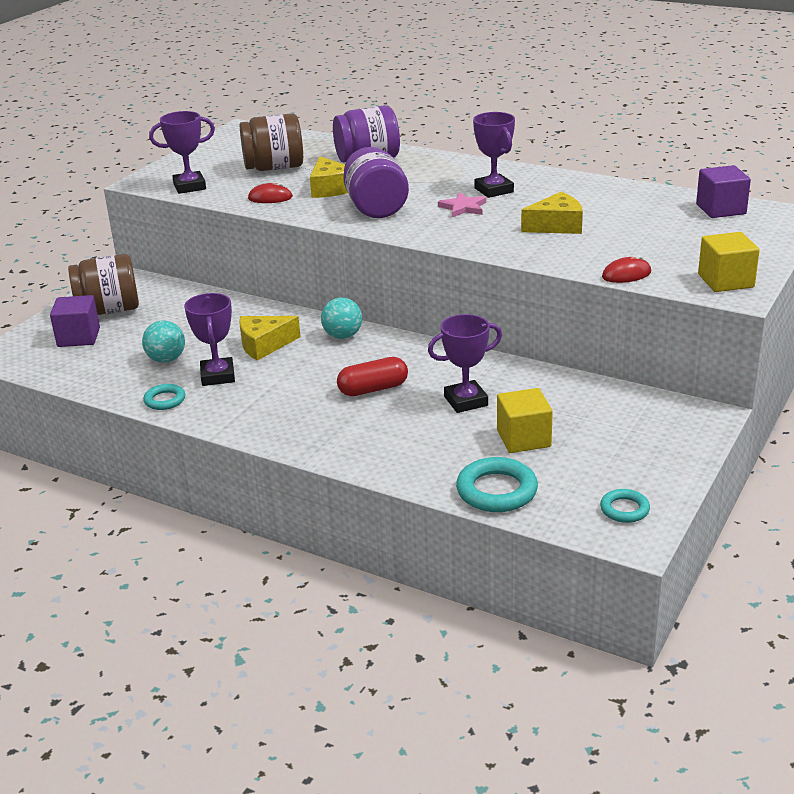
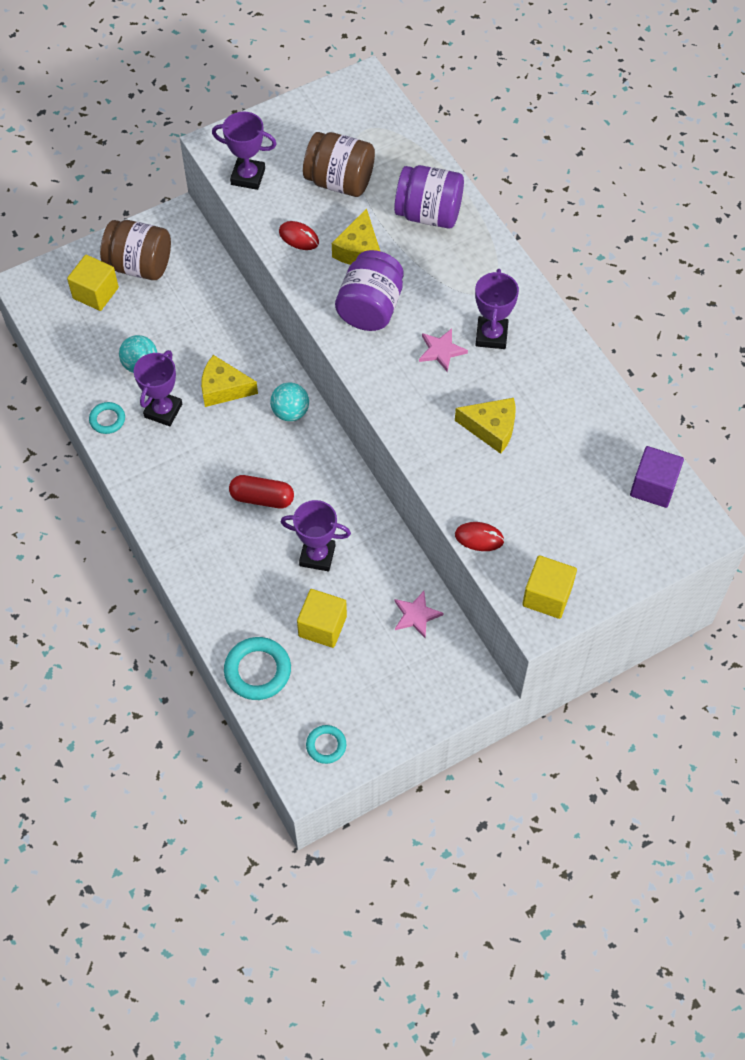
camera: 30 degrees right, 30 degrees up
(78, 337) = (95, 293): purple cube -> yellow cube
(599, 399) = (416, 615): none -> pink star

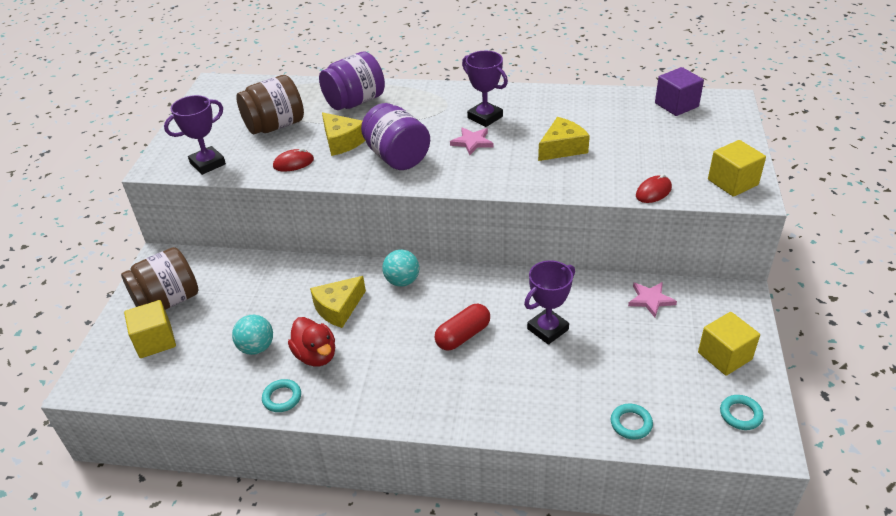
camera: 50 degrees left, 20 degrees down
(163, 410) = (316, 355): purple trophy -> red duck
(257, 671) = (631, 423): turquoise ring -> turquoise ring, size x0.59
(322, 626) = (618, 359): yellow cube -> yellow cube (724, 356)

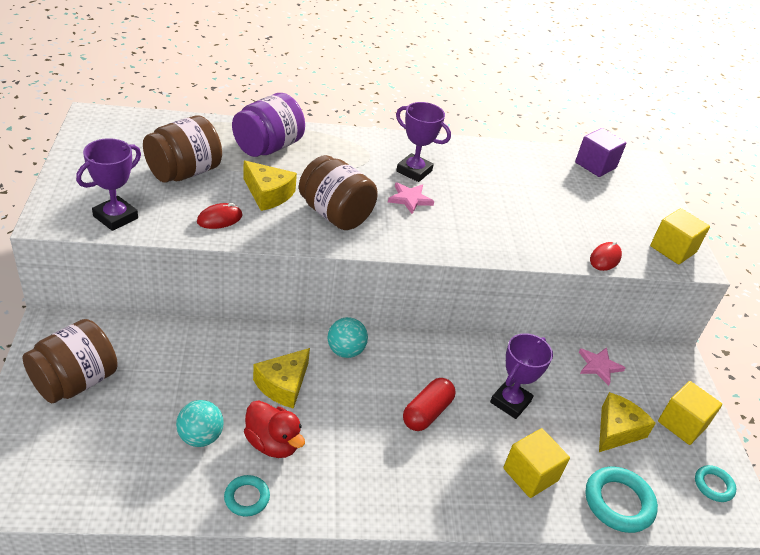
camera: 20 degrees left, 0 degrees up
(155, 341) = (72, 434): yellow cube -> yellow cube (530, 474)
(397, 157) = (335, 214): purple jar -> brown jar
(562, 148) = (503, 208): yellow cheese -> yellow cheese (617, 430)
(631, 423) = (618, 502): turquoise ring -> turquoise ring, size x1.70

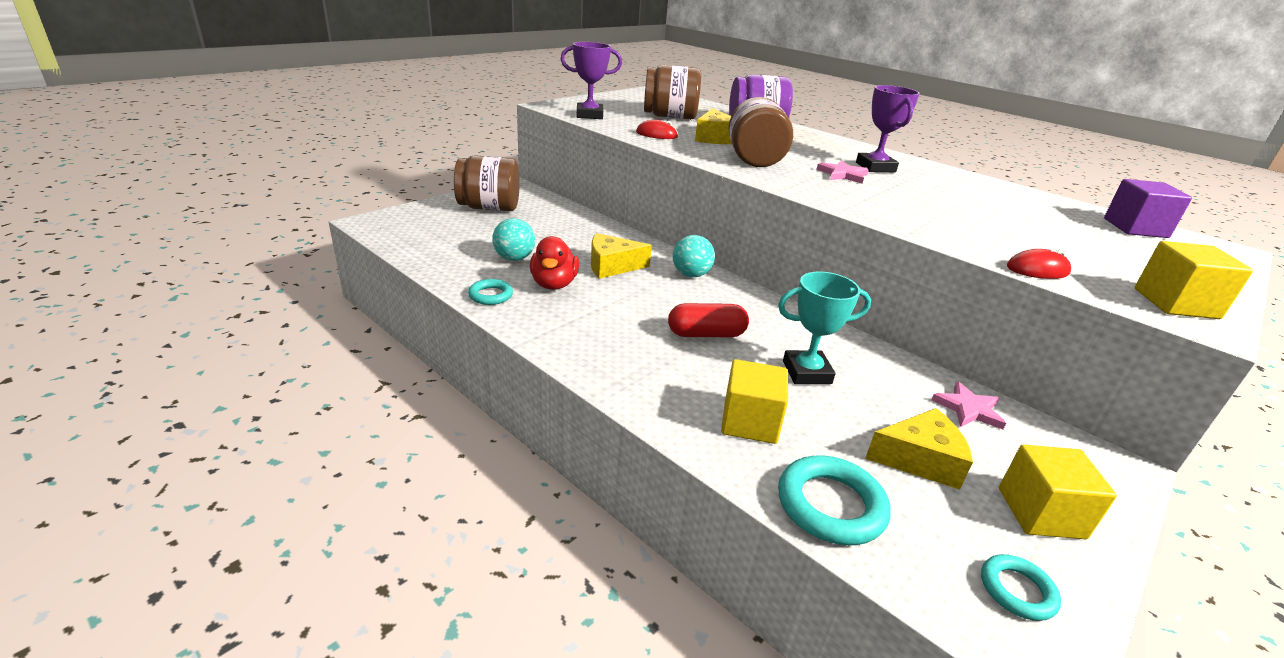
camera: 50 degrees right, 10 degrees down
(510, 402) = (807, 372): purple trophy -> turquoise trophy

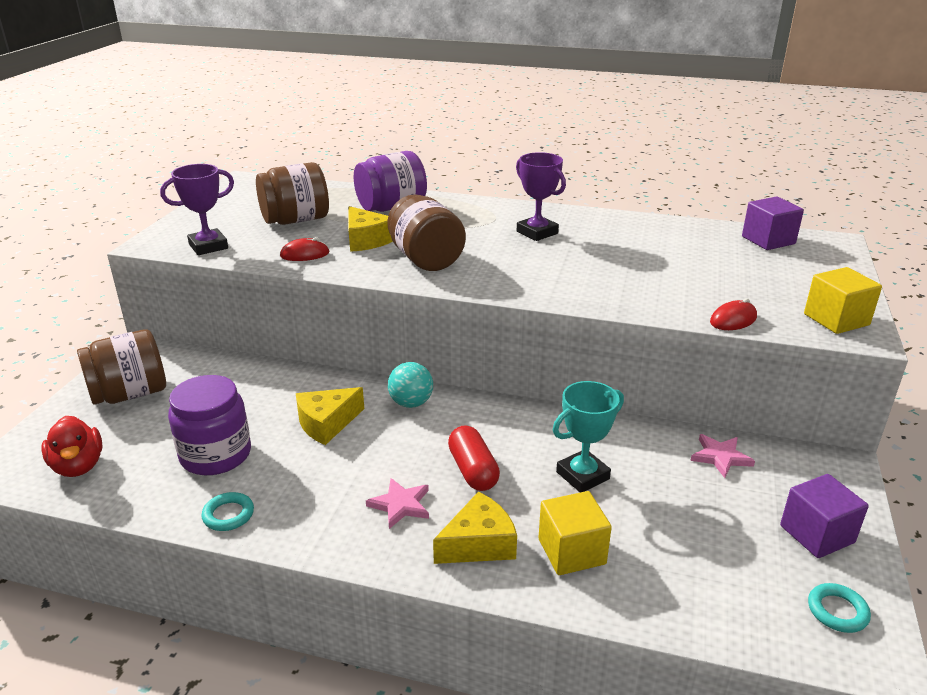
camera: 25 degrees left, 0 degrees up
(514, 258) = (216, 455): turquoise ball -> purple jar
(554, 284) = (284, 472): red duck -> red duck (78, 466)
(706, 334) = (473, 470): red capsule -> red capsule turned 75 degrees counterclockwise
(830, 505) = (681, 603): turquoise ring -> none
(842, 174) = (517, 253): pink star -> pink star (400, 505)
(920, 460) = (715, 525): yellow cheese -> yellow cheese (479, 543)
(1040, 513) = (817, 534): yellow cube -> purple cube

